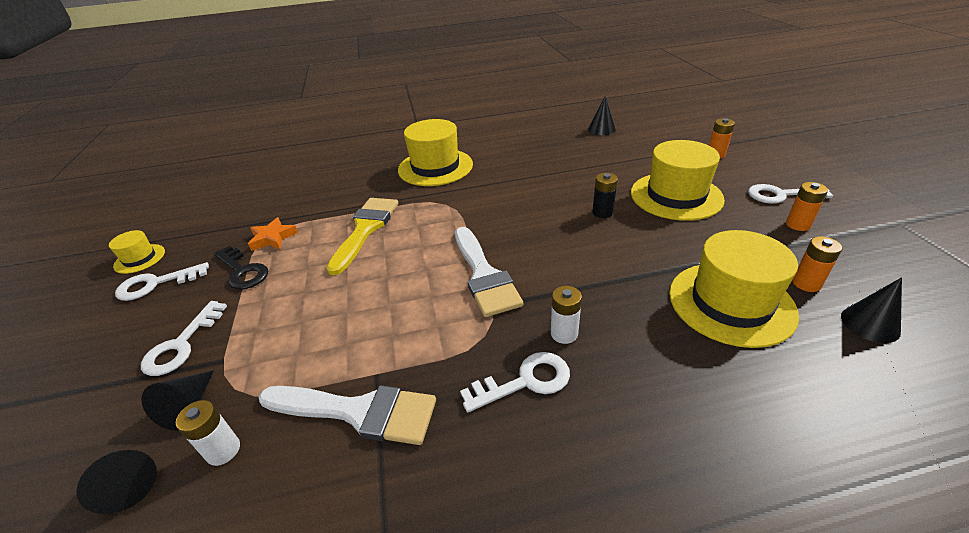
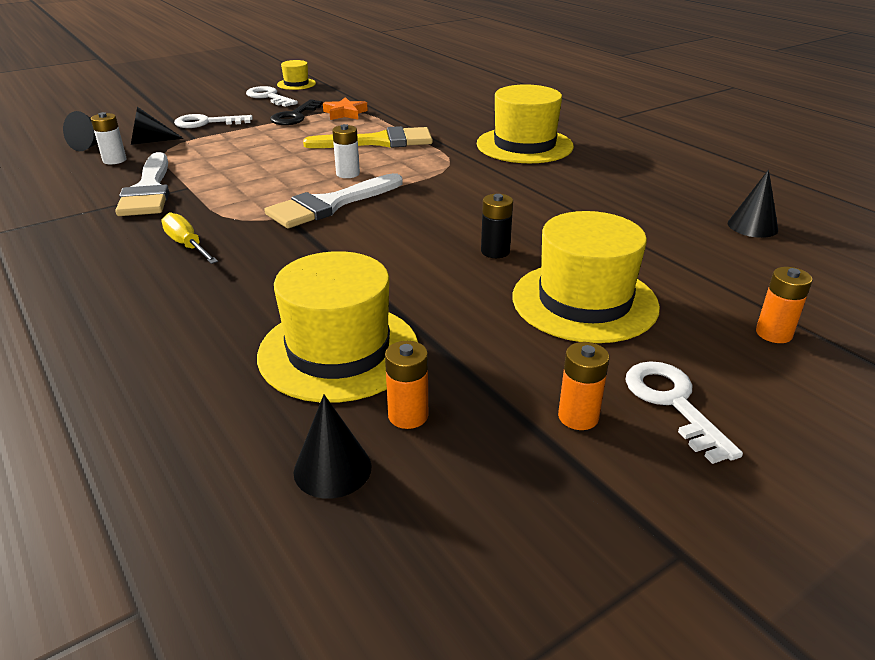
camera: 65 degrees right, 5 degrees down
(525, 382) = (187, 245): white key -> yellow screwdriver
(564, 333) = (254, 255): white battery -> white battery (348, 174)

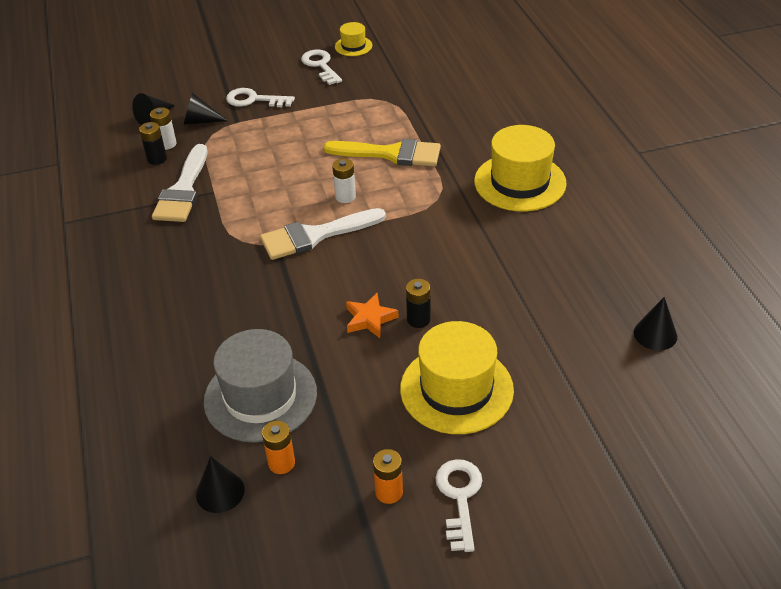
camera: 20 degrees right, 10 degrees up
(106, 172) = (157, 159): none -> black battery
(187, 245) = (193, 264): yellow screwdriver -> none
(295, 116) = (333, 101): black key -> none
(338, 351) = (260, 397): yellow hat -> grey hat
(345, 113) = (379, 104): orange star -> orange star (370, 319)
(773, 333) = (579, 455): orange battery -> none

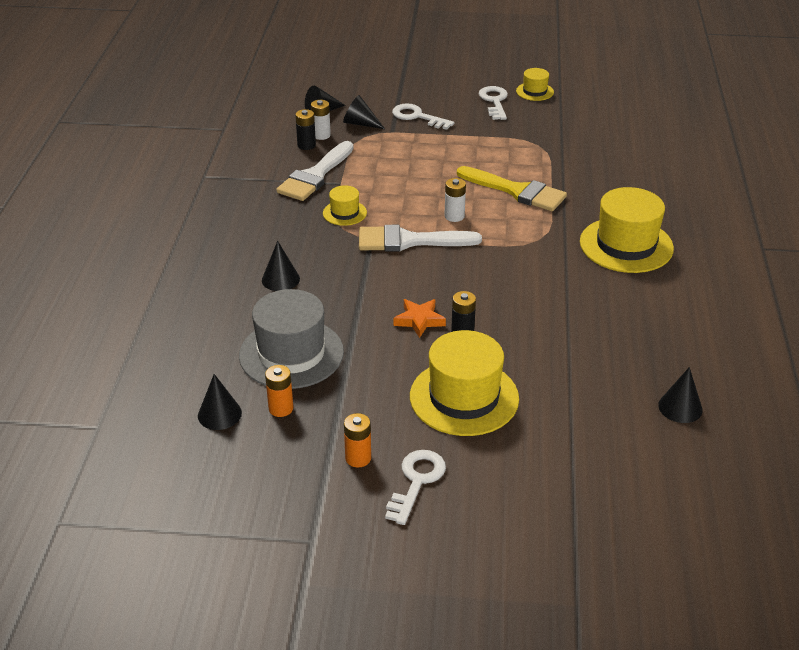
camera: 20 degrees right, 5 degrees down
(206, 316) = (280, 279): none -> black cone
(234, 223) = (344, 213): none -> yellow hat

